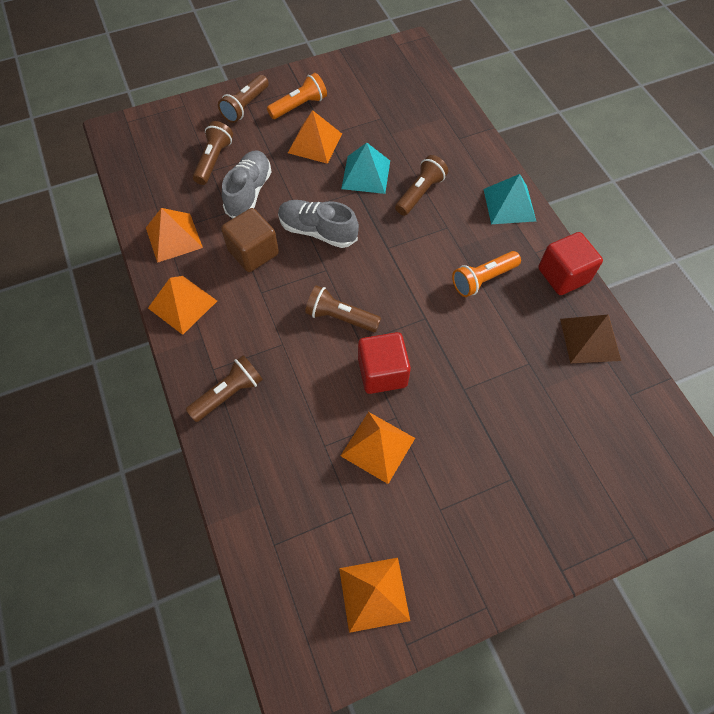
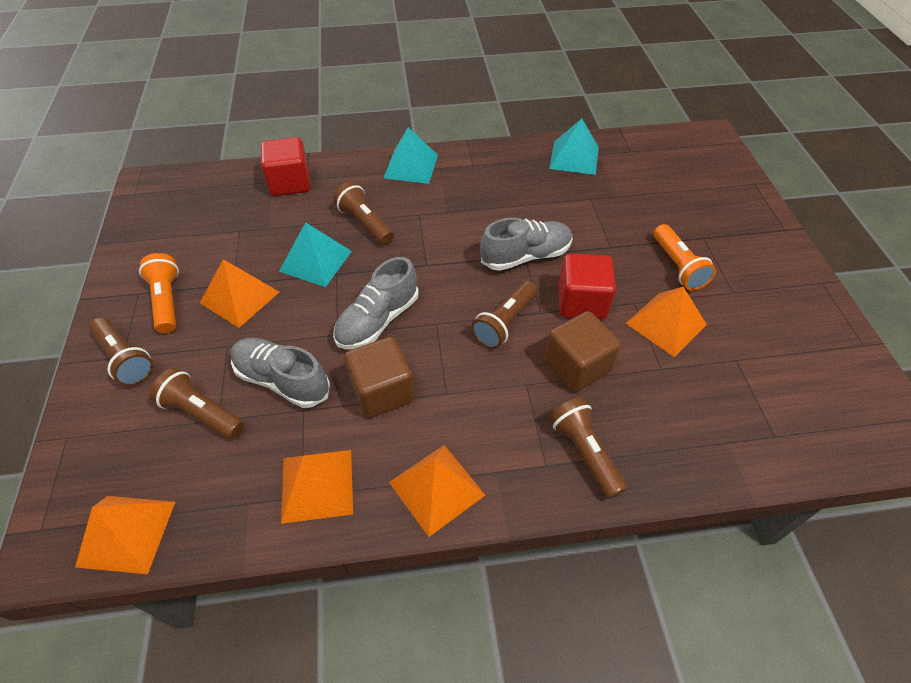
camera: 75 degrees left, 10 degrees down
(309, 378) = (577, 366): none -> brown cube
(374, 594) = (819, 359): orange pyramid -> orange pyramid (127, 533)
(424, 319) = (525, 256): none -> grey shoe
(483, 279) = (491, 204): orange flashlight -> orange flashlight (677, 266)
(563, 275) = (504, 155): red cube -> red cube (290, 183)
(590, 339) = (574, 157): brown pyramid -> turquoise pyramid

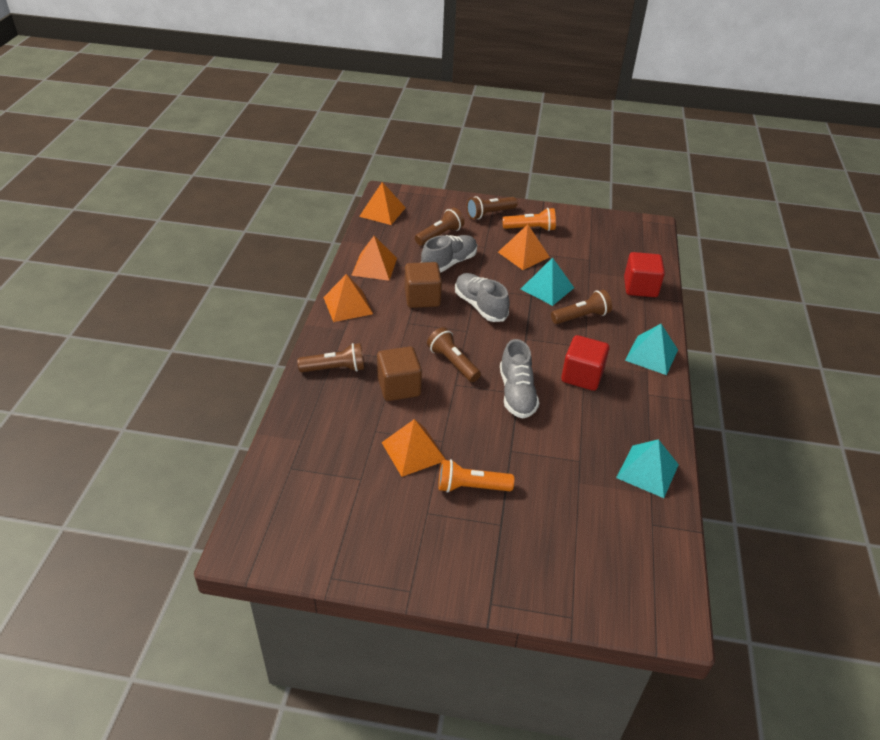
camera: 105 degrees right, 10 degrees down
(581, 302) = (455, 410): red cube -> red cube (582, 376)

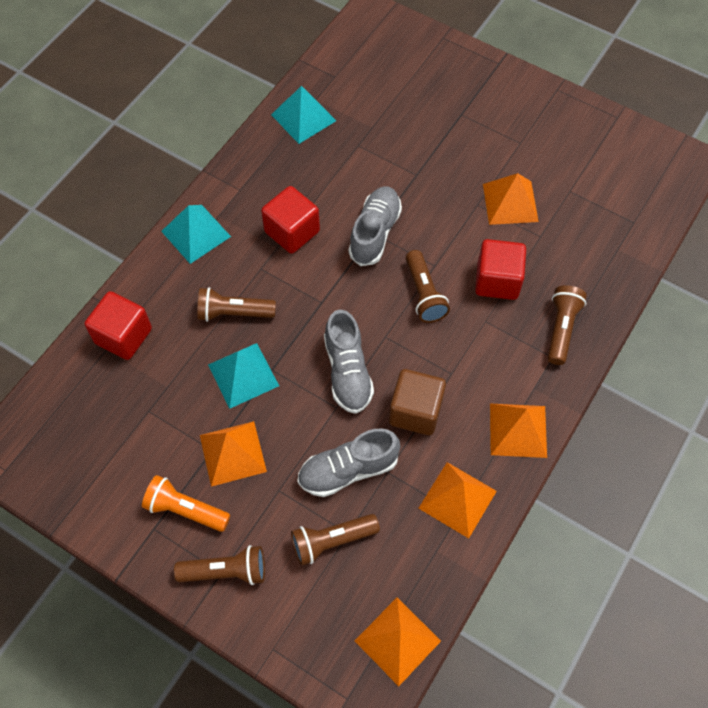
camera: 155 degrees left, 20 degrees up
(335, 369) = (561, 329): brown flashlight -> brown flashlight turned 90 degrees clockwise
(399, 387) = (497, 281): brown cube -> red cube
(471, 487) = (471, 152): orange flashlight -> none

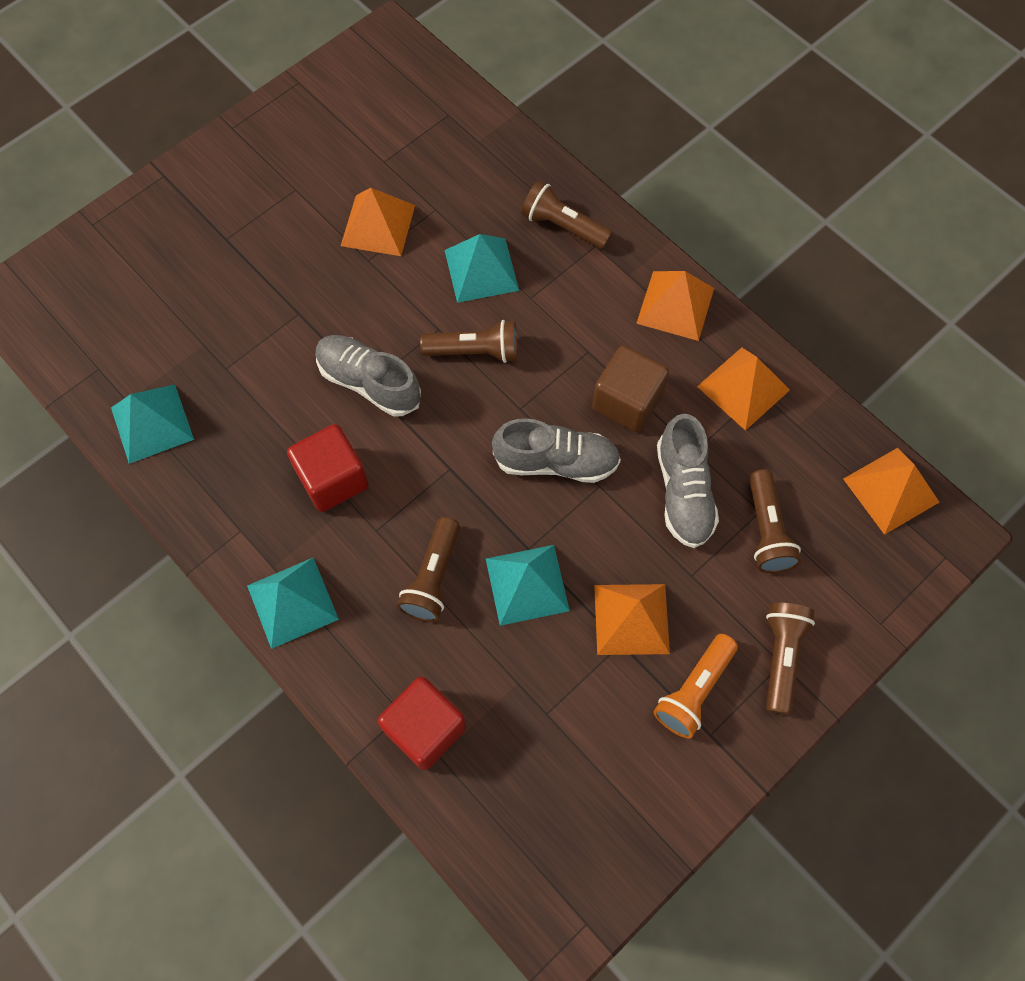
camera: 75 degrees left, 5 degrees up
(497, 281) = (481, 270): red cube -> turquoise pyramid

